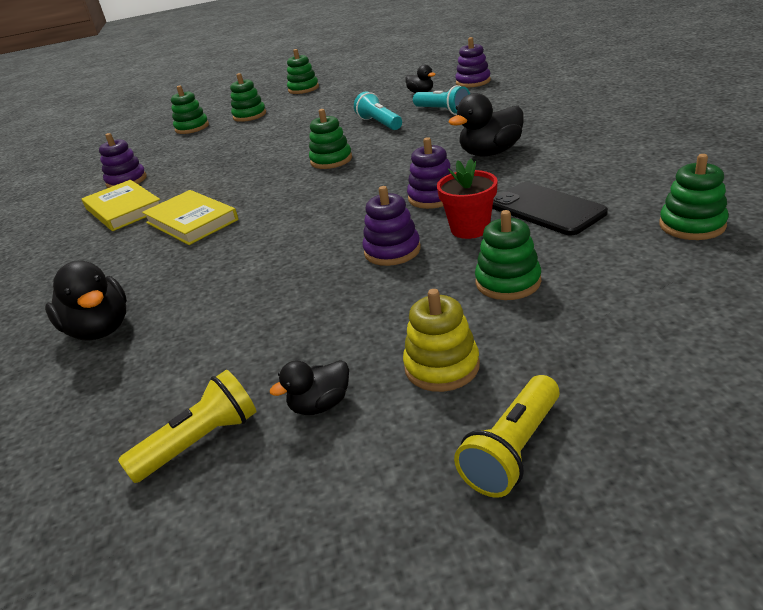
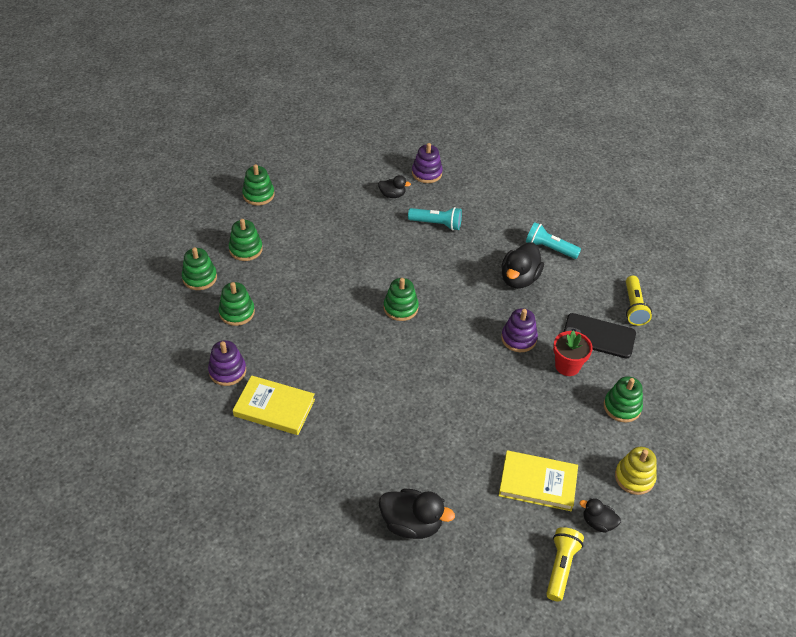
camera: 40 degrees left, 15 degrees up
(192, 221) = (357, 406): yellow book -> yellow book (537, 483)
(320, 405) = (598, 522): black duck -> black duck turned 90 degrees clockwise
(379, 123) = (395, 249): turquoise flashlight -> turquoise flashlight (549, 248)
(392, 251) = (536, 399): purple stacking toy -> none
(513, 450) = (697, 512): yellow flashlight -> yellow flashlight (634, 307)
(692, 225) = (683, 334): green stacking toy -> green stacking toy (237, 312)

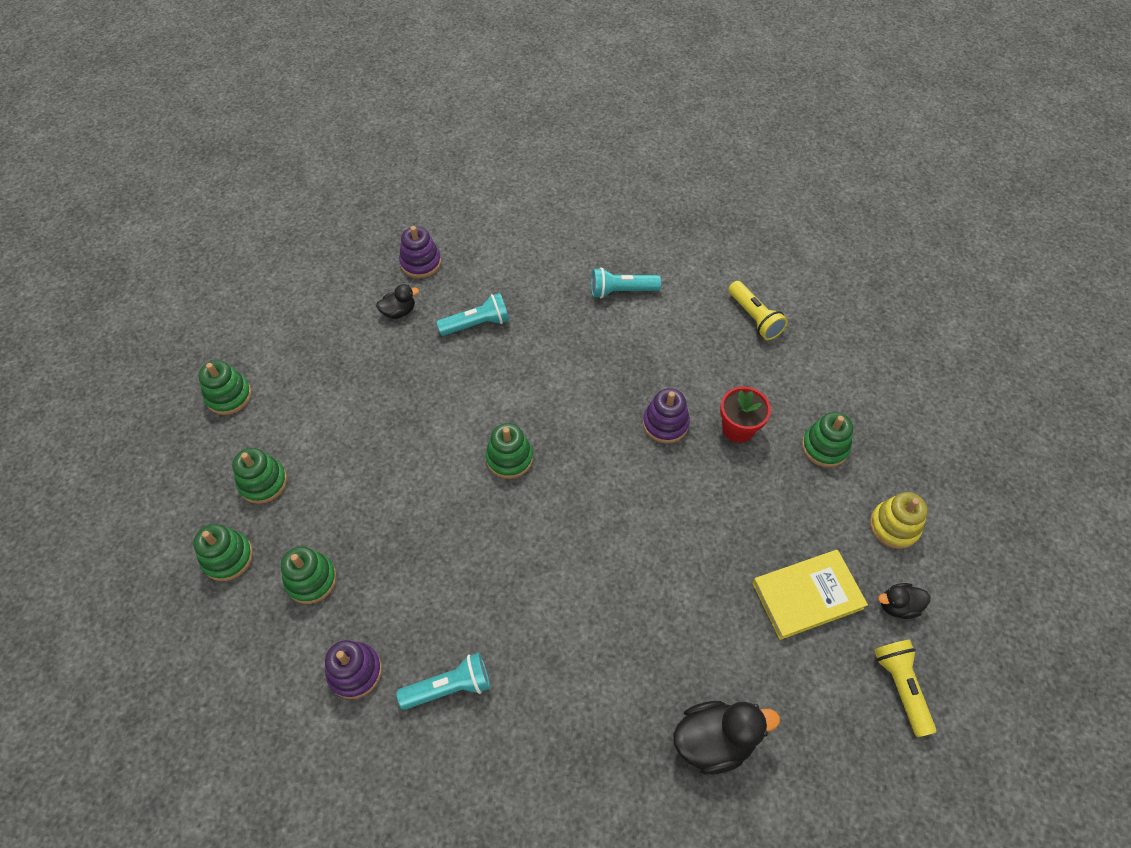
camera: 30 degrees left, 10 degrees up
(274, 408) = (449, 687): yellow book -> turquoise flashlight
(519, 279) = (615, 347): black duck -> none
(598, 336) = (744, 373): black phone -> none

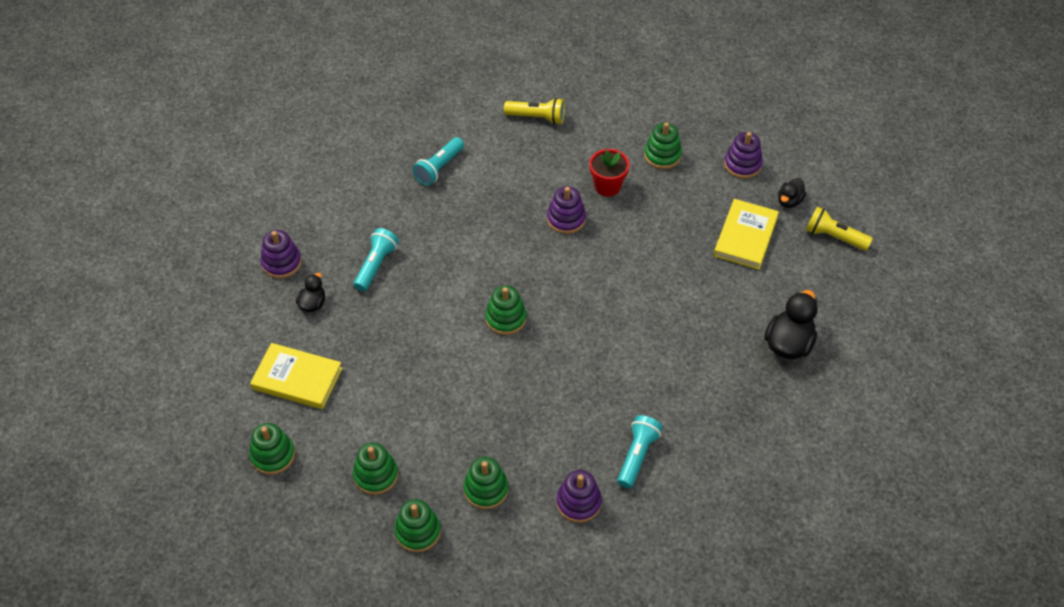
camera: 50 degrees left, 5 degrees down
(316, 356) = (297, 379): none -> yellow book
(894, 526) = (742, 164): yellow stacking toy -> purple stacking toy

